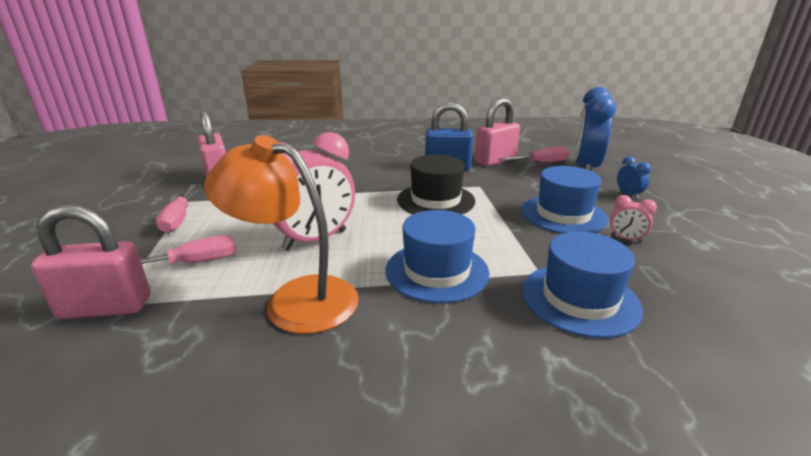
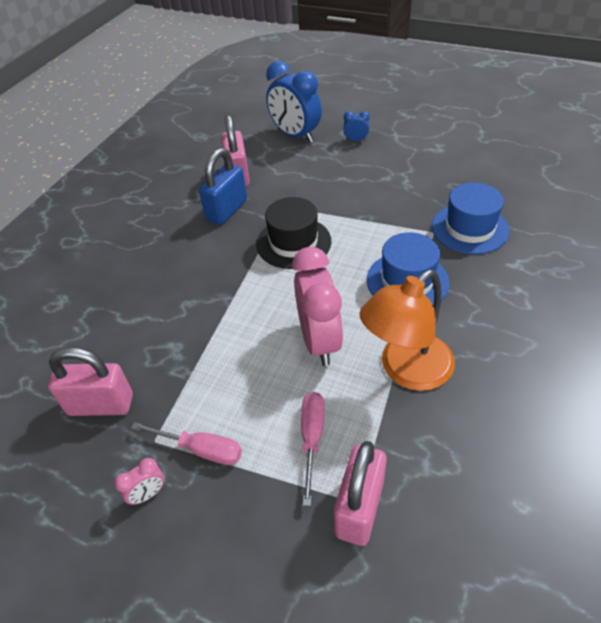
camera: 60 degrees left, 20 degrees up
(541, 163) = (265, 152): pink screwdriver -> none
(563, 214) = (364, 185): blue hat -> none
(625, 239) = (414, 175): pink clock -> pink clock (148, 494)

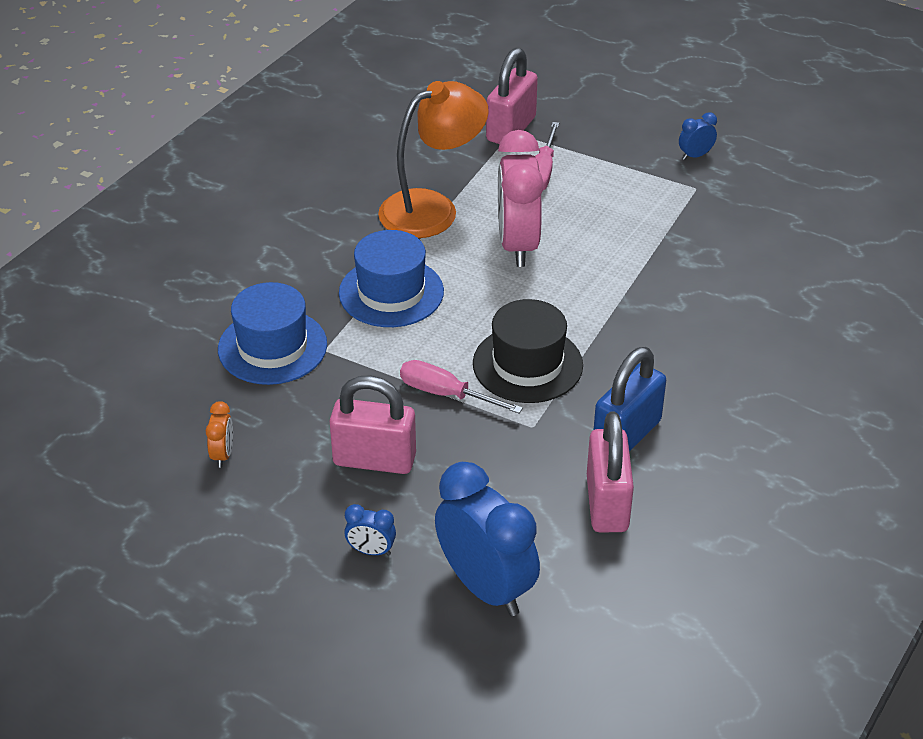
camera: 175 degrees left, 5 degrees down
(101, 405) = (759, 220): pink padlock -> pink padlock (374, 459)
(148, 494) = (695, 156): pink clock -> blue clock
(201, 449) = (649, 177): pink screwdriver -> pink screwdriver (445, 394)
(458, 167) = (223, 454): none -> orange clock

